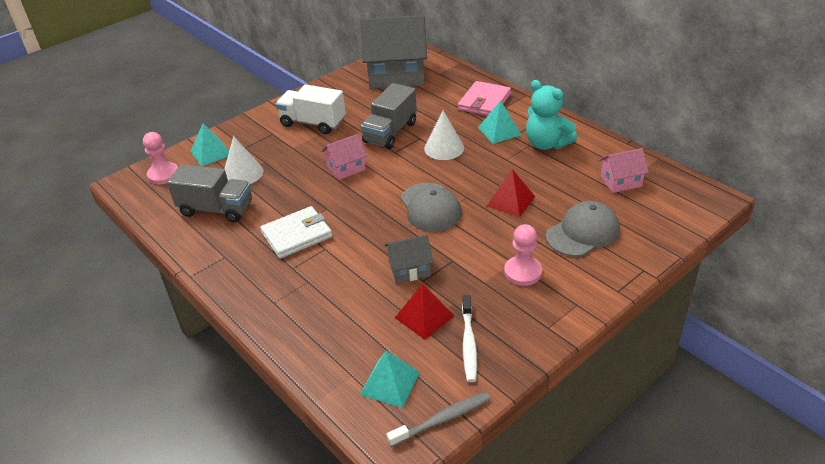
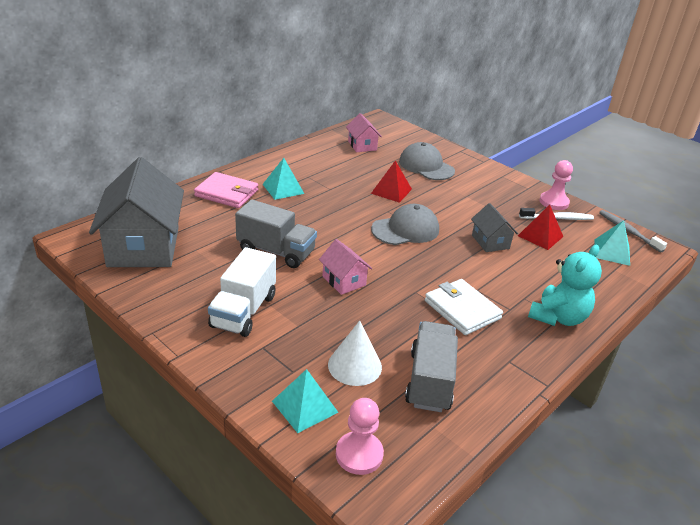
camera: 100 degrees left, 5 degrees down
(444, 148) = (309, 219): white cone -> none
(523, 272) = (477, 192): pink pawn -> pink pawn (554, 202)
(546, 144) = (307, 169): turquoise teddy bear -> turquoise teddy bear (558, 317)

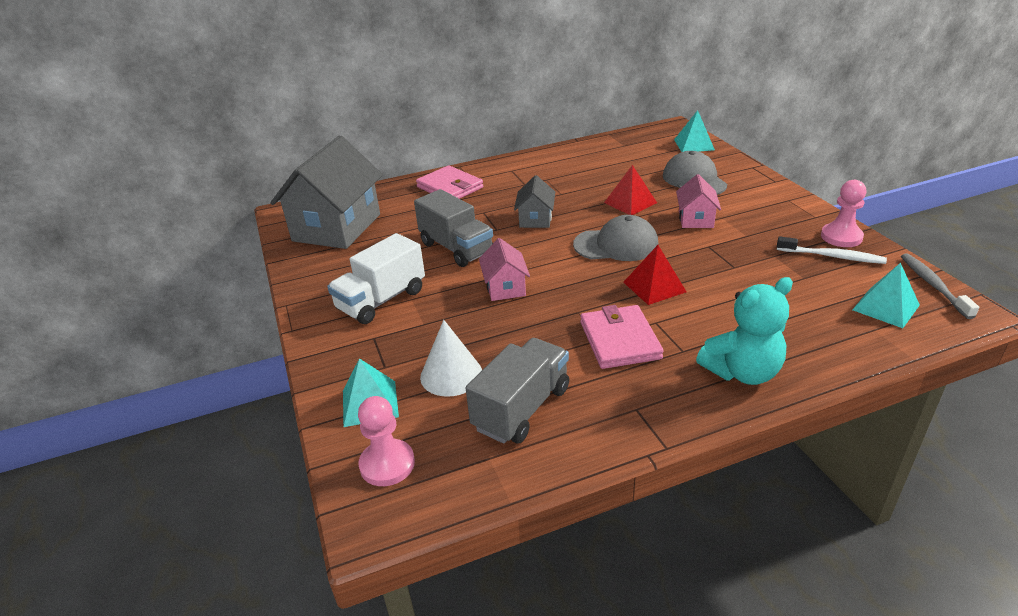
camera: 30 degrees right, 0 degrees up
(283, 189) = (510, 188): turquoise pyramid -> turquoise pyramid (694, 144)
(362, 145) = (631, 153): pink house -> pink house (695, 219)
(462, 310) = (619, 340): white wallet -> pink wallet
(490, 242) = (714, 271): grey house -> grey house (535, 219)
(540, 236) = (790, 274): red pyramid -> red pyramid (654, 287)

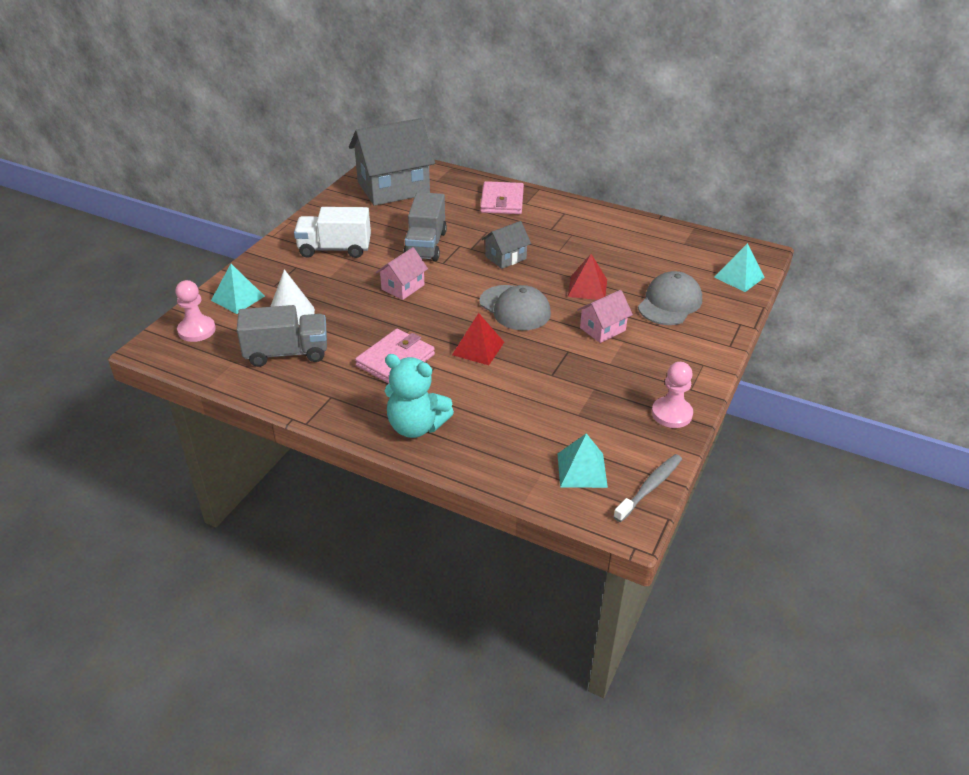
camera: 45 degrees right, 5 degrees up
(832, 256) = (631, 419): white toothbrush -> none

